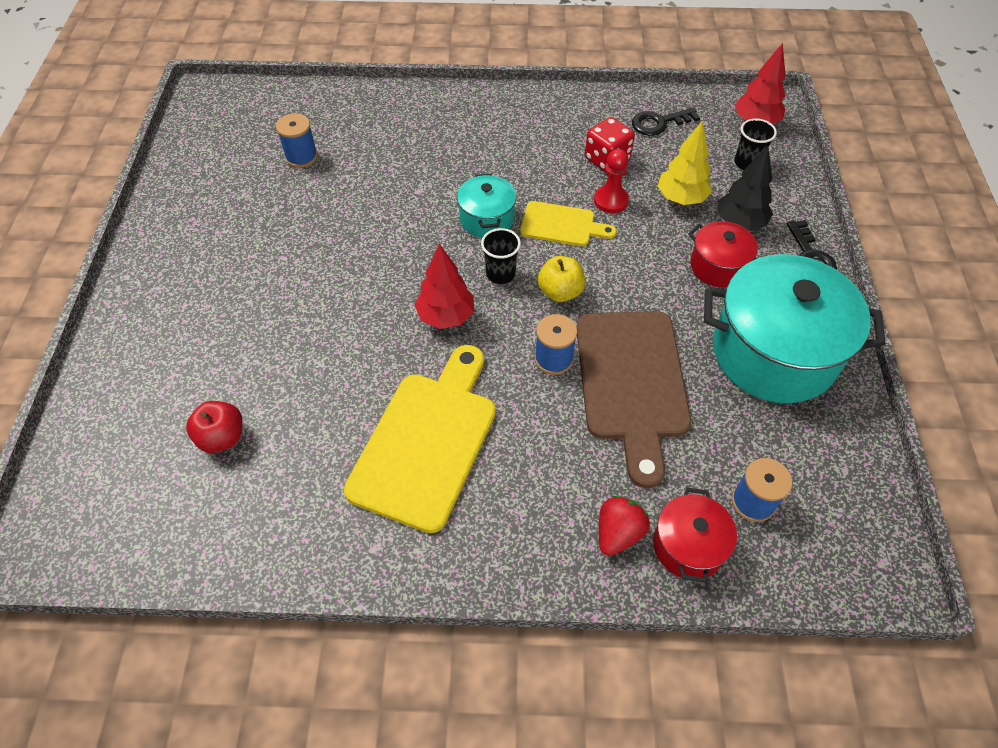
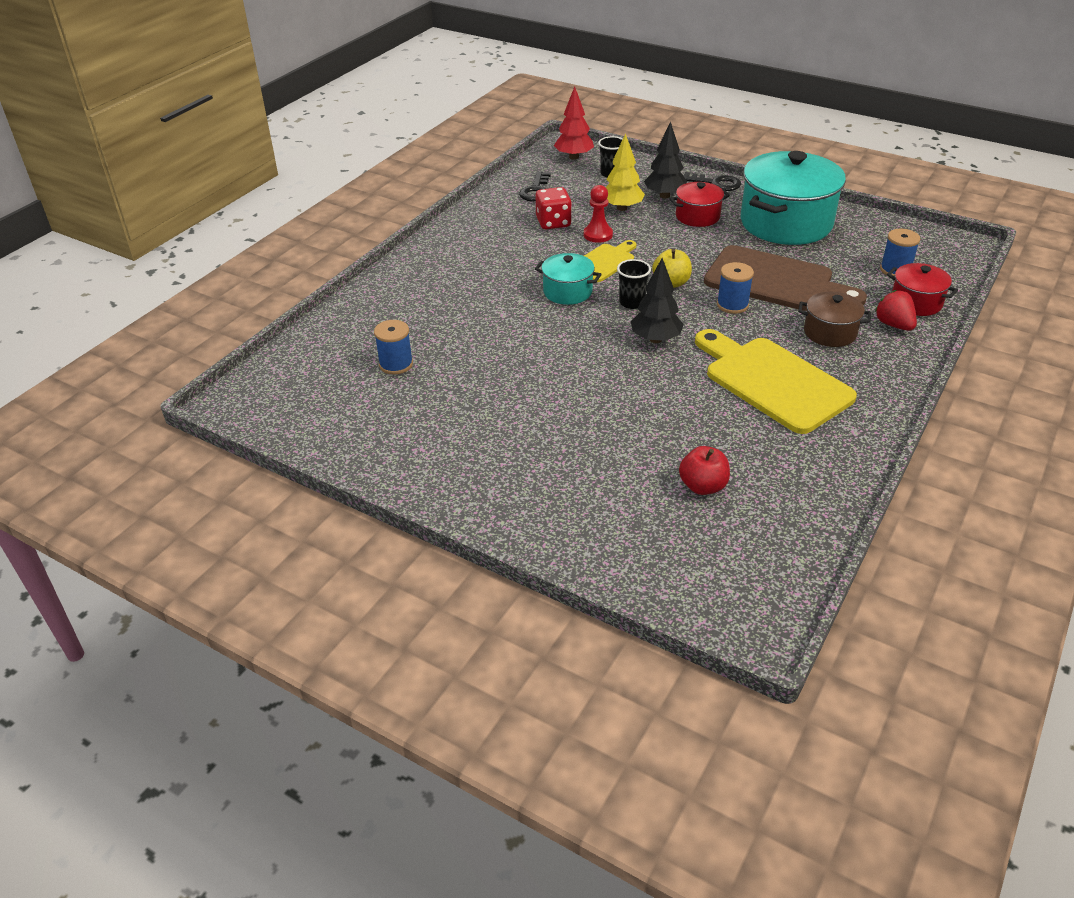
camera: 60 degrees left, 15 degrees down
(446, 316) = (655, 339): red tree -> black tree
(557, 469) = (830, 332): none -> brown pot

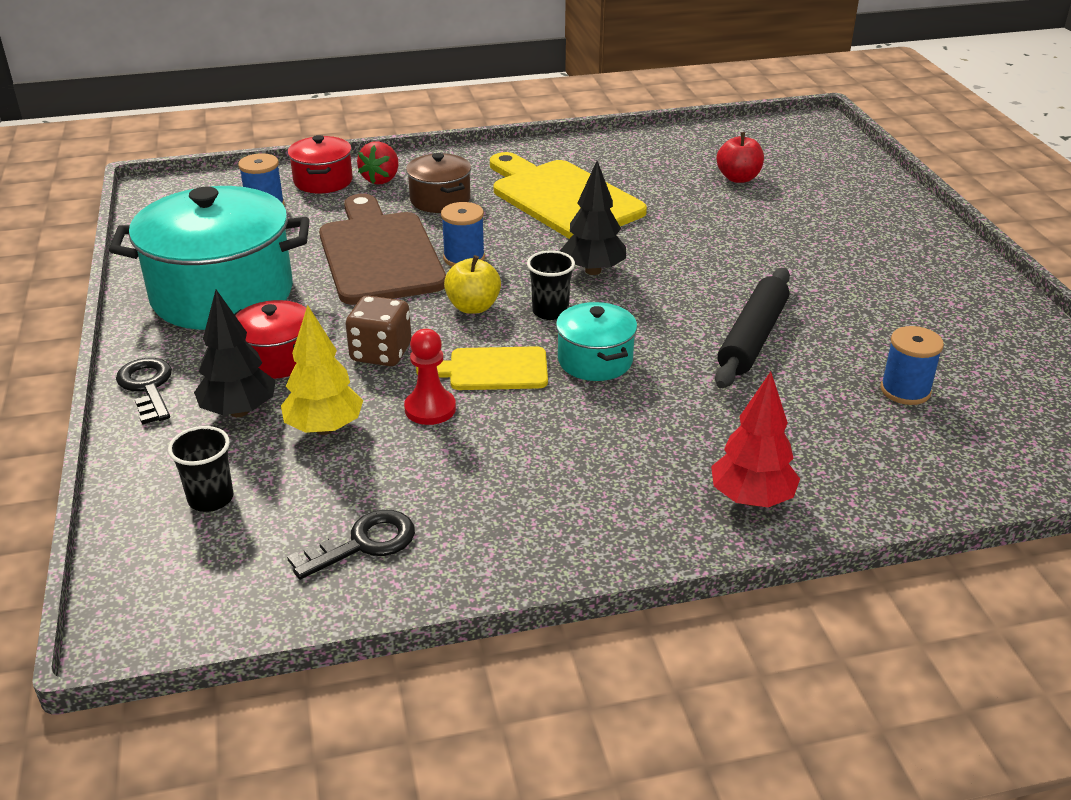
camera: 135 degrees left, 5 degrees down
(510, 349) = (752, 338): none -> black rolling pin
(553, 222) = (447, 464): red dice -> none
(574, 157) = (178, 579): red tree -> red tree (751, 499)
(663, 241) = (381, 353): none -> brown dice
(772, 381) = (562, 198): yellow cutting board -> yellow cutting board turned 135 degrees clockwise

